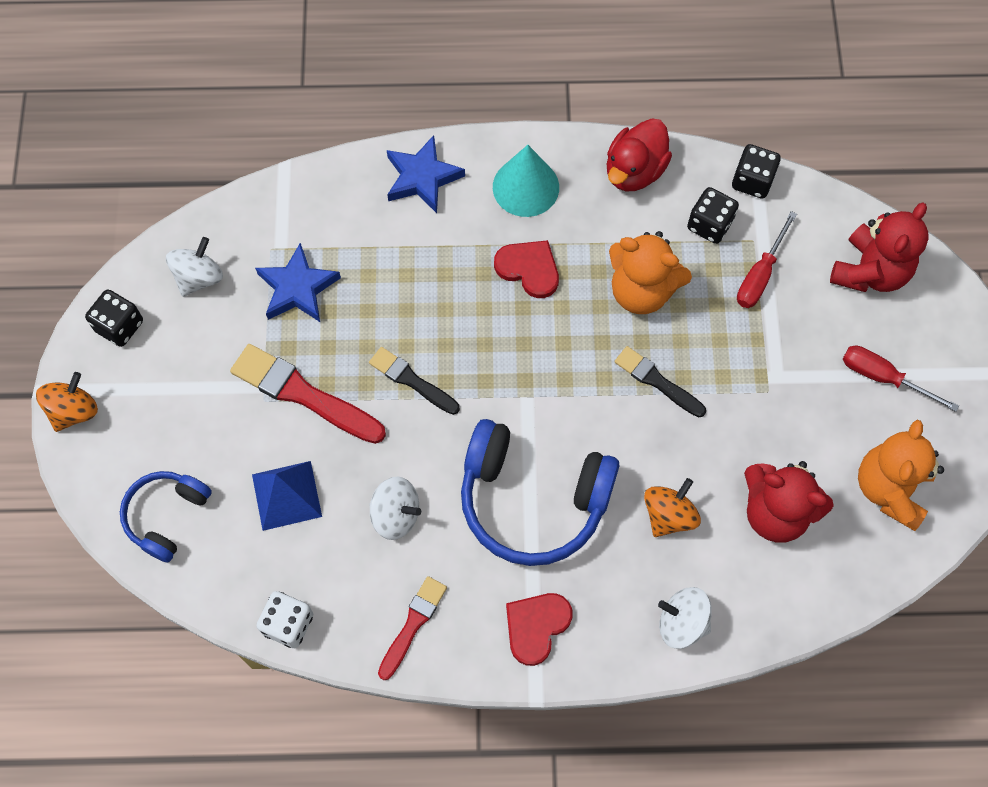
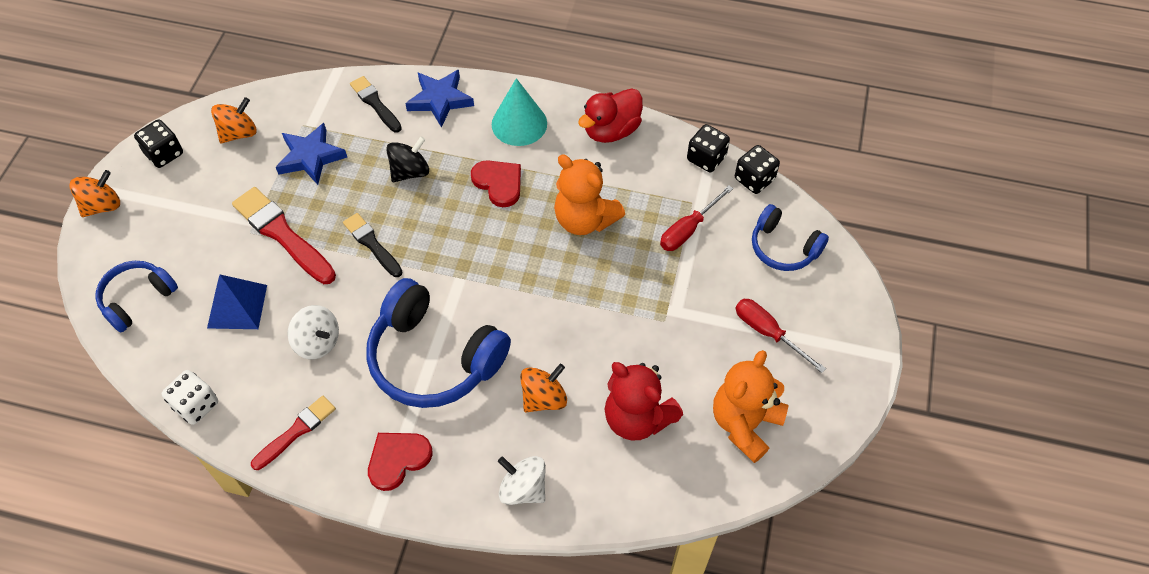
camera: 15 degrees right, 10 degrees down
(199, 277) = (239, 133): white spinning top -> orange spinning top
(421, 279) = (410, 171): none -> black spinning top
(657, 381) = (572, 291): black brush -> black brush (375, 103)
(709, 225) = (659, 183): black dice -> black dice (754, 179)
(870, 271) = (783, 247): red teddy bear -> blue headphones

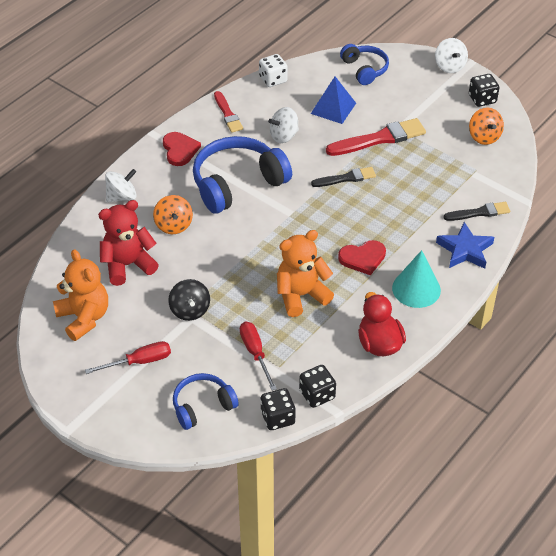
camera: 115 degrees right, 10 degrees down
(102, 206) = (449, 66): orange spinning top -> white spinning top
(310, 157) = (442, 167): blue star -> none
(410, 171) = (400, 214): black spinning top -> black spinning top (190, 310)

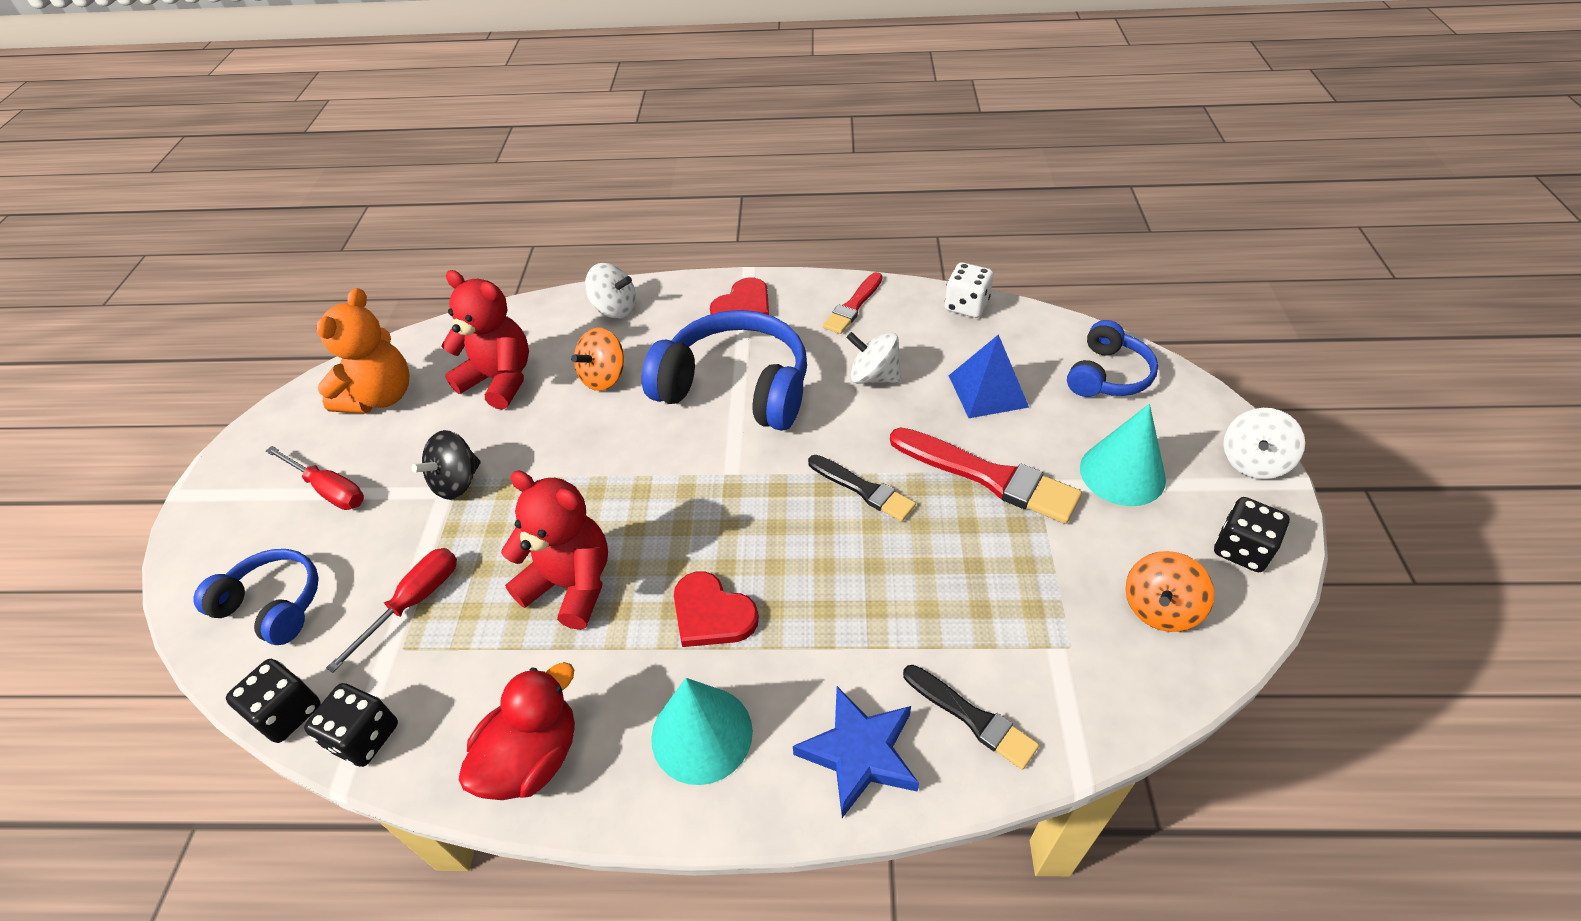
camera: 55 degrees right, 0 degrees up
(301, 295) = (571, 585): orange teddy bear -> red teddy bear
(418, 102) = (1122, 473): none -> turquoise cone

